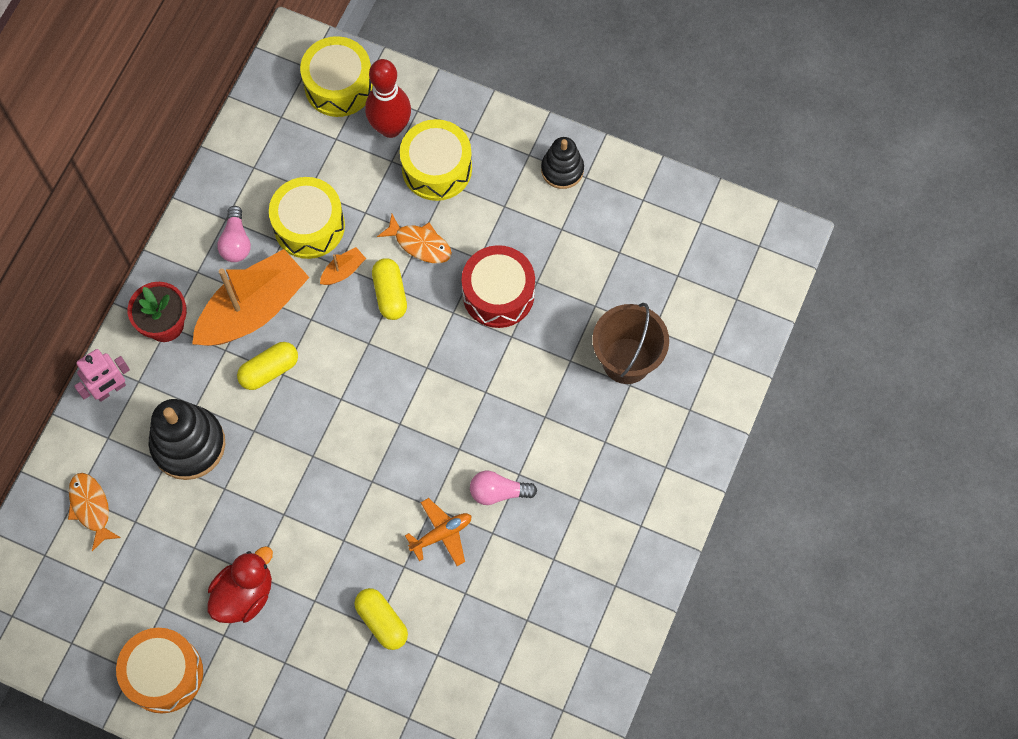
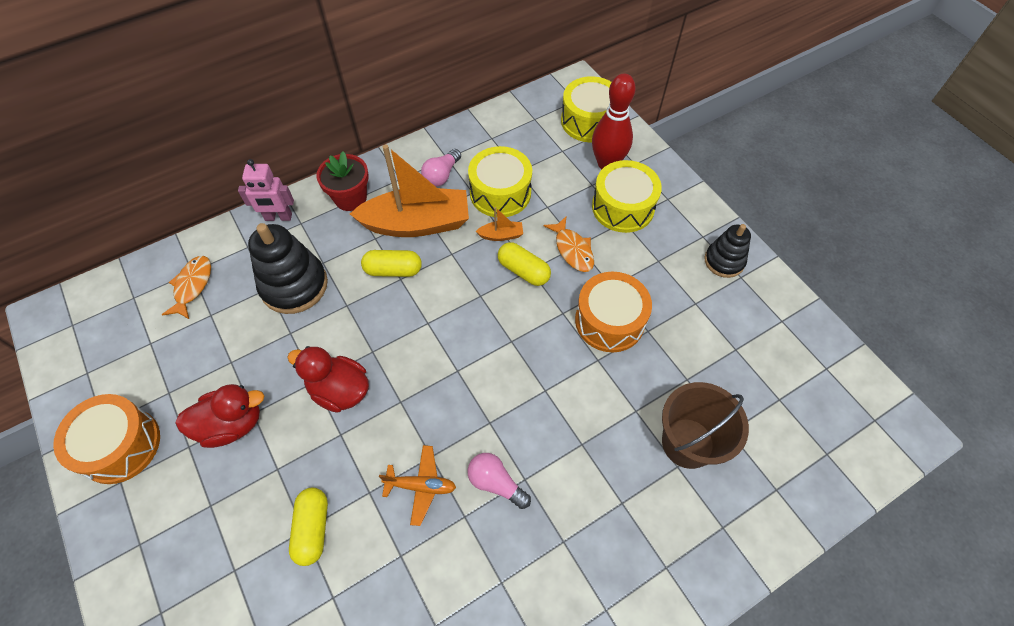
camera: 35 degrees right, 10 degrees down
(312, 506) = (339, 390): none -> red duck
(390, 294) = (523, 271): yellow capsule -> yellow capsule turned 75 degrees counterclockwise
(498, 294) = (609, 321): red drum -> orange drum

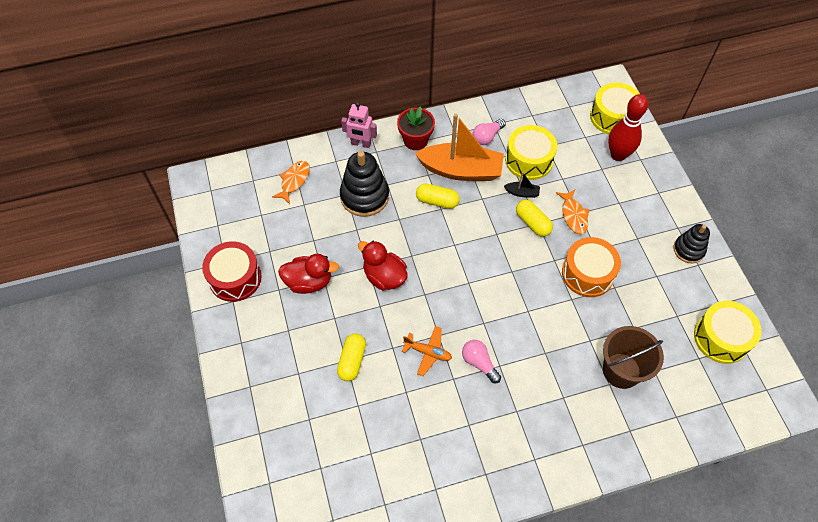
camera: 15 degrees right, 0 degrees up
(120, 445) = (235, 278): orange drum -> red drum
(501, 235) = (522, 193): orange boat -> black boat
(623, 207) = (621, 191): yellow drum -> yellow drum (721, 338)

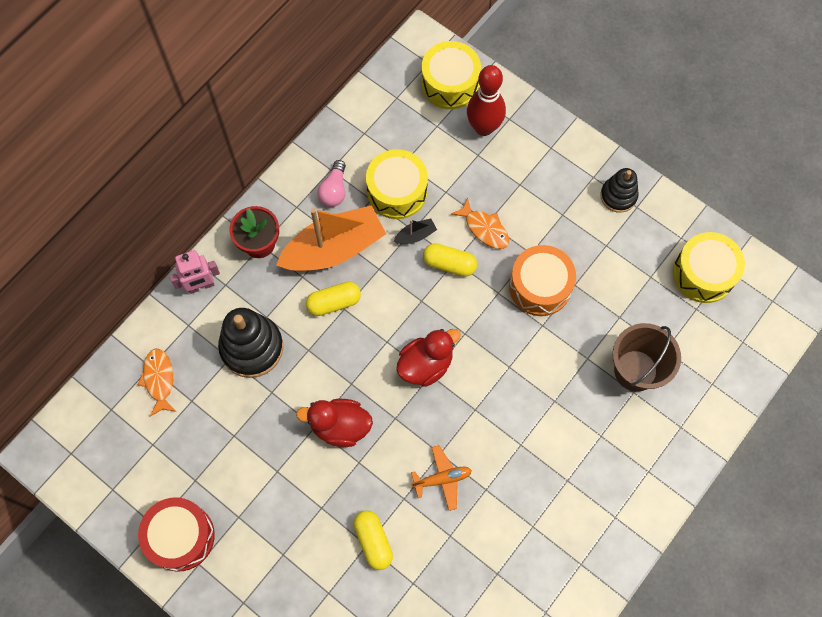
camera: 35 degrees left, 10 degrees up
(309, 282) = (264, 486): red duck -> red duck (426, 365)
(479, 363) = (499, 455): pink light bulb -> none

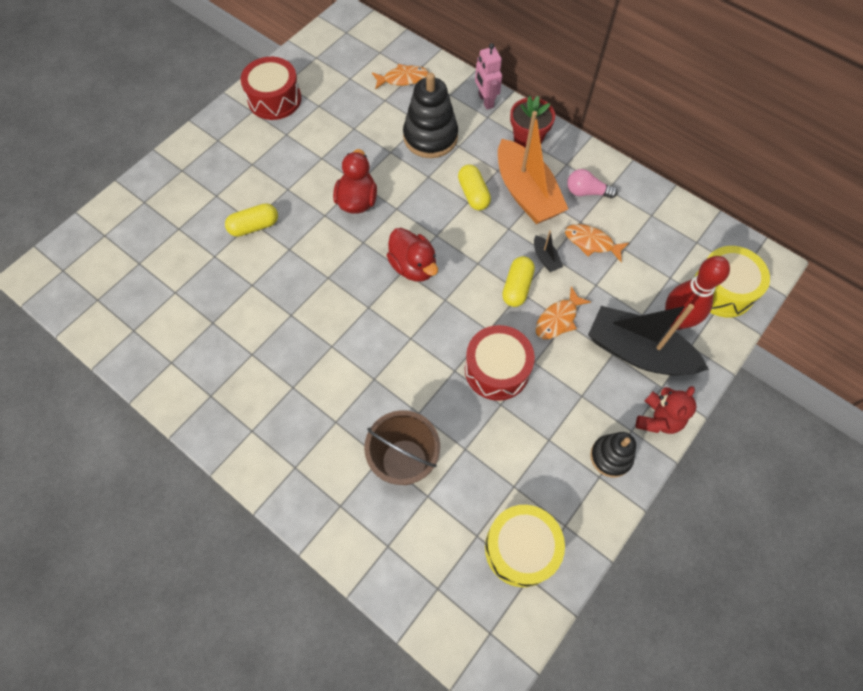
camera: 90 degrees right, 5 degrees down
(397, 191) = (591, 243): yellow drum -> orange fish
(442, 479) = (303, 279): orange plane -> none
(516, 163) = (638, 352): none -> black boat
(540, 286) = (497, 369): orange drum -> red drum
(581, 154) = (658, 419): none -> red teddy bear

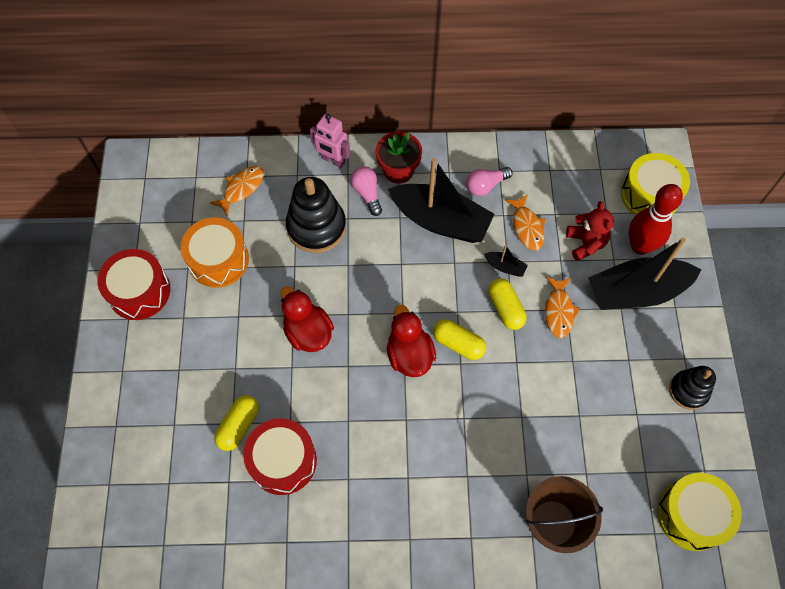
camera: 40 degrees left, 0 degrees up
(343, 114) = (218, 260): none -> orange drum
(413, 266) = (409, 355): red duck -> red duck turned 120 degrees counterclockwise
(473, 194) = (399, 253): yellow capsule -> yellow capsule (458, 343)
(489, 139) = (367, 193): none -> pink light bulb
(497, 369) = (551, 389): red drum -> red drum (283, 461)
(526, 193) = (441, 221): orange boat -> black boat
(591, 243) = (527, 227): orange fish -> orange fish turned 90 degrees counterclockwise
(658, 419) = (694, 334): red teddy bear -> red teddy bear (585, 243)

